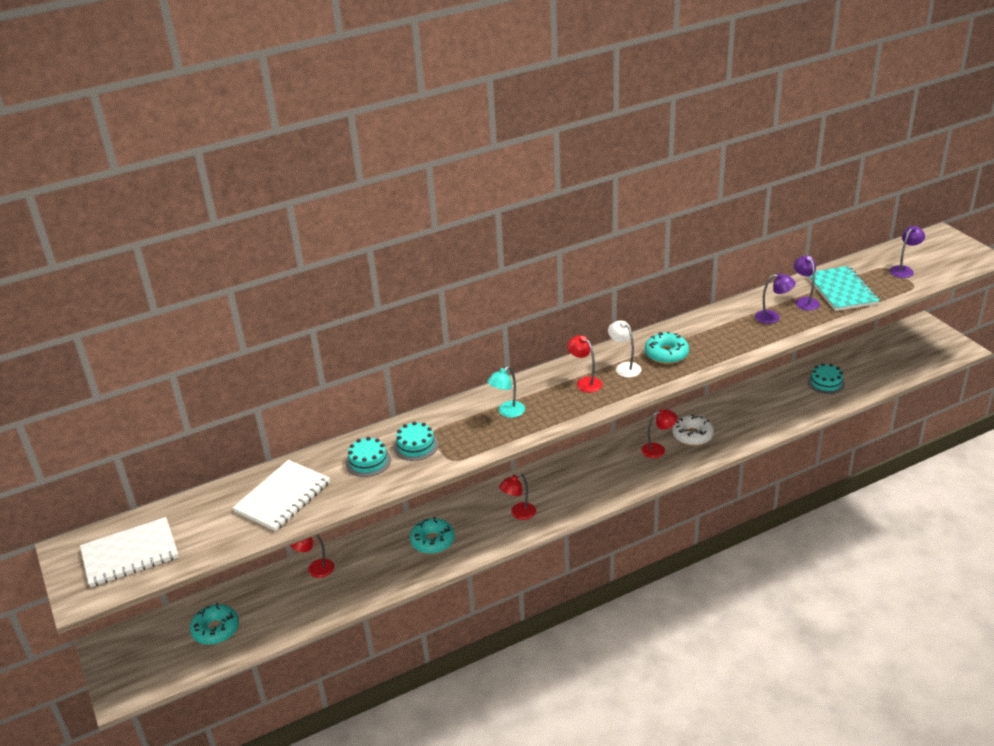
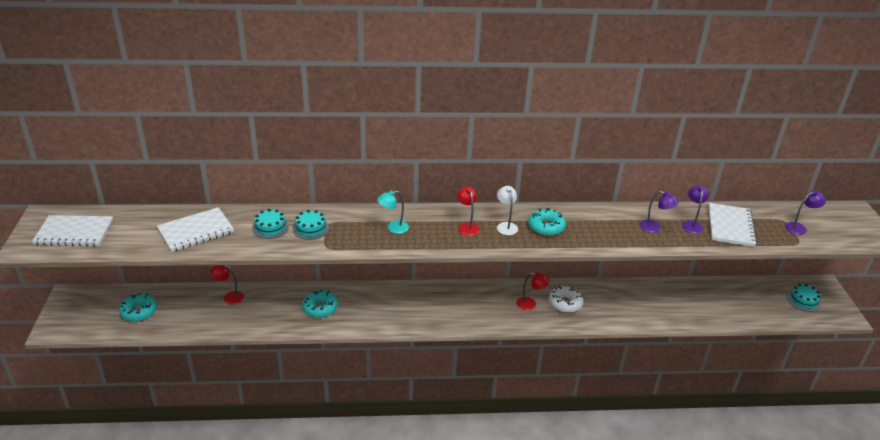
camera: 20 degrees right, 0 degrees up
(518, 514) = (393, 312): red lamp -> none
(826, 383) = (704, 302): turquoise cake -> turquoise cake (803, 300)
(841, 290) = (730, 226): turquoise notebook -> white notebook

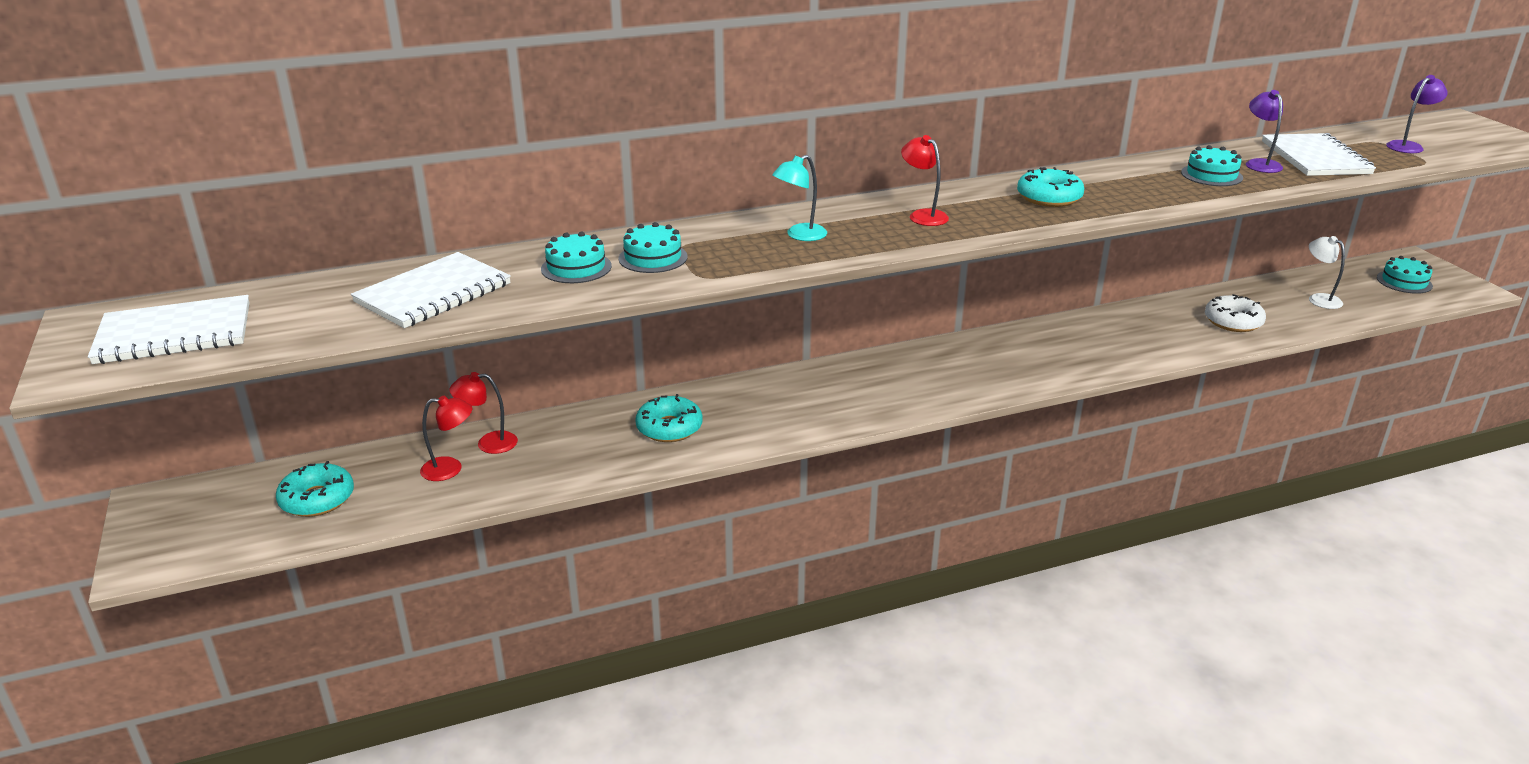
camera: 15 degrees left, 5 degrees down
(506, 226) = (984, 205): white lamp -> white lamp (1319, 299)
(530, 304) = (1021, 357): red lamp -> red lamp (450, 469)
(565, 303) = (1073, 346): white donut -> white donut (1233, 322)
(655, 228) = (1211, 175): purple lamp -> turquoise cake

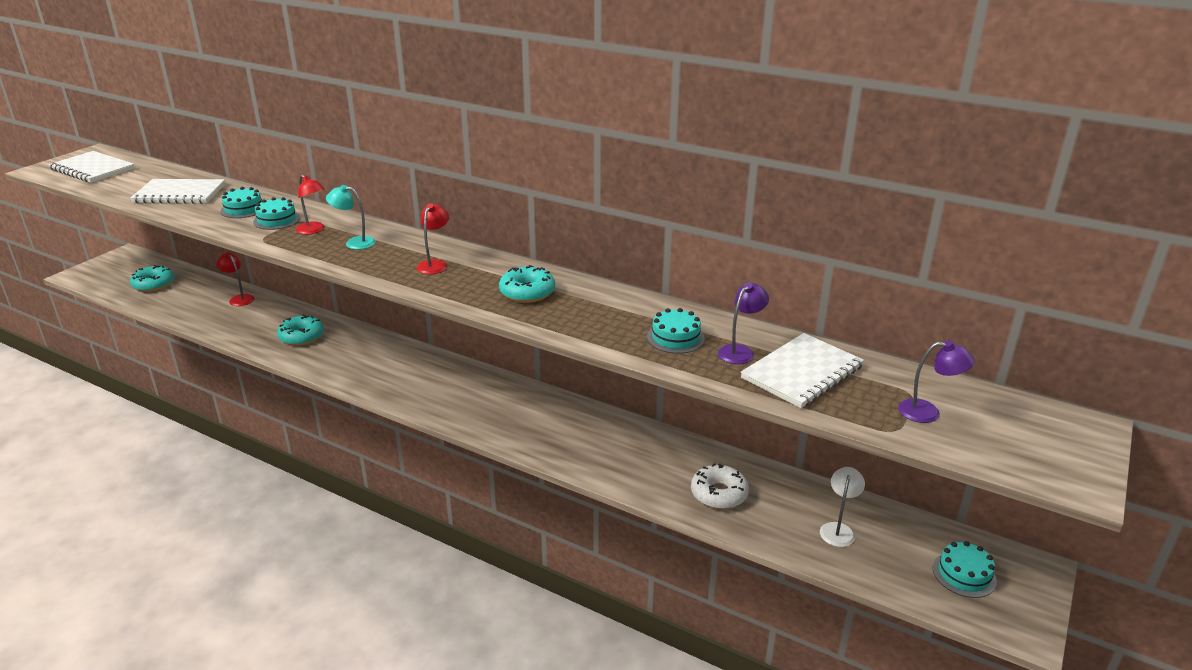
camera: 50 degrees right, 0 degrees up
(450, 469) = (206, 300): red lamp -> red lamp (313, 230)

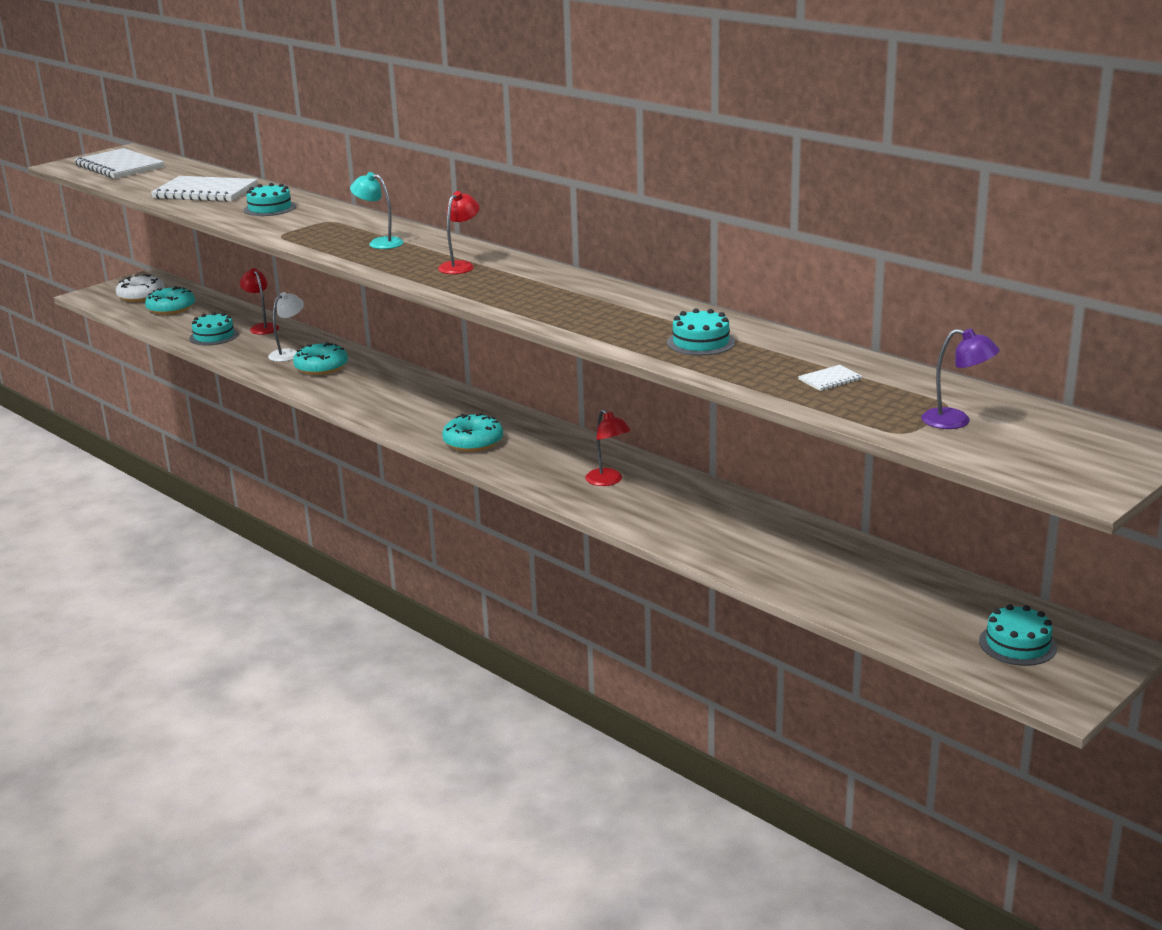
camera: 15 degrees right, 5 degrees down
(277, 220) = (302, 219): turquoise cake -> turquoise cake (214, 336)
(313, 230) = (339, 230): red lamp -> red lamp (608, 481)
(527, 292) = (552, 295): turquoise donut -> turquoise donut (473, 442)
(719, 494) = (751, 546): white donut -> white donut (141, 296)
(740, 351) = (769, 358): purple lamp -> none
(802, 373) = (830, 380): white notebook -> white notebook, size x0.41
(838, 529) = (882, 590): white lamp -> white lamp (288, 354)

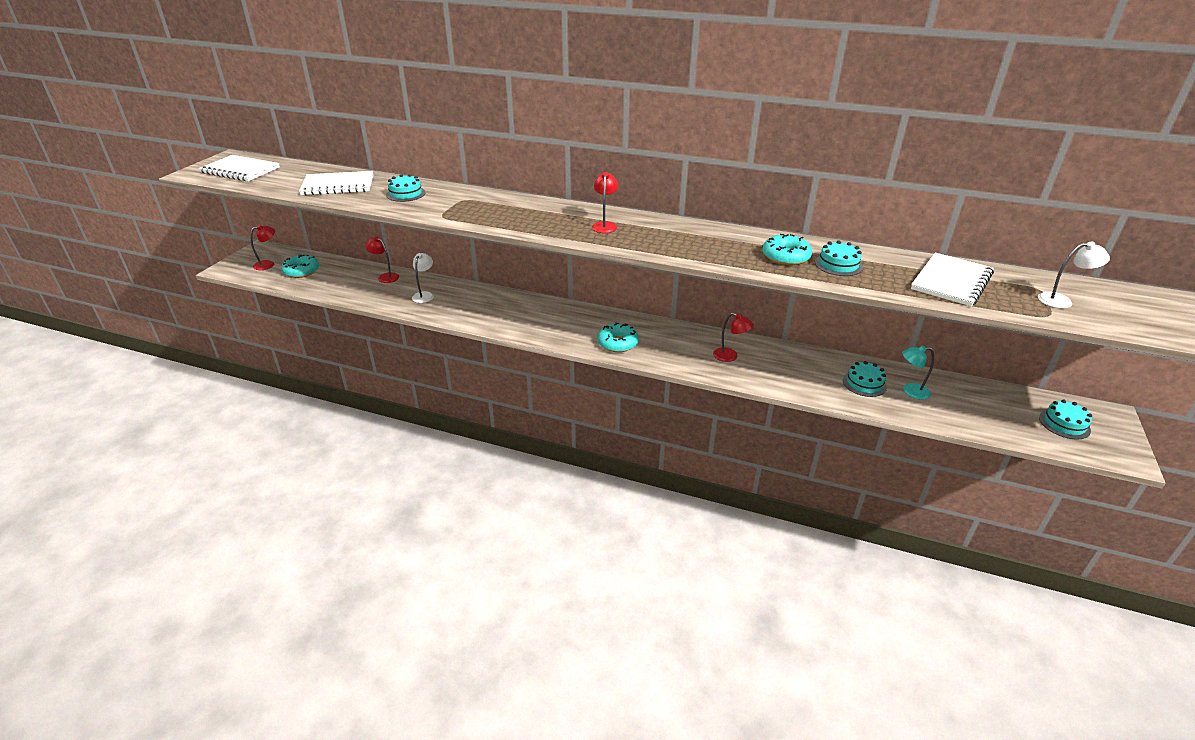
camera: 25 degrees left, 10 degrees up
(141, 296) = (268, 264): white donut -> red lamp
(214, 336) = (355, 289): turquoise cake -> turquoise cake (864, 383)
(321, 367) = (458, 302): turquoise donut -> turquoise donut (785, 257)
(379, 243) = (524, 213): turquoise lamp -> turquoise lamp (910, 391)
(830, 380) = (951, 281): white notebook -> white notebook, size x2.41
(956, 421) = (1061, 301): purple lamp -> white lamp

